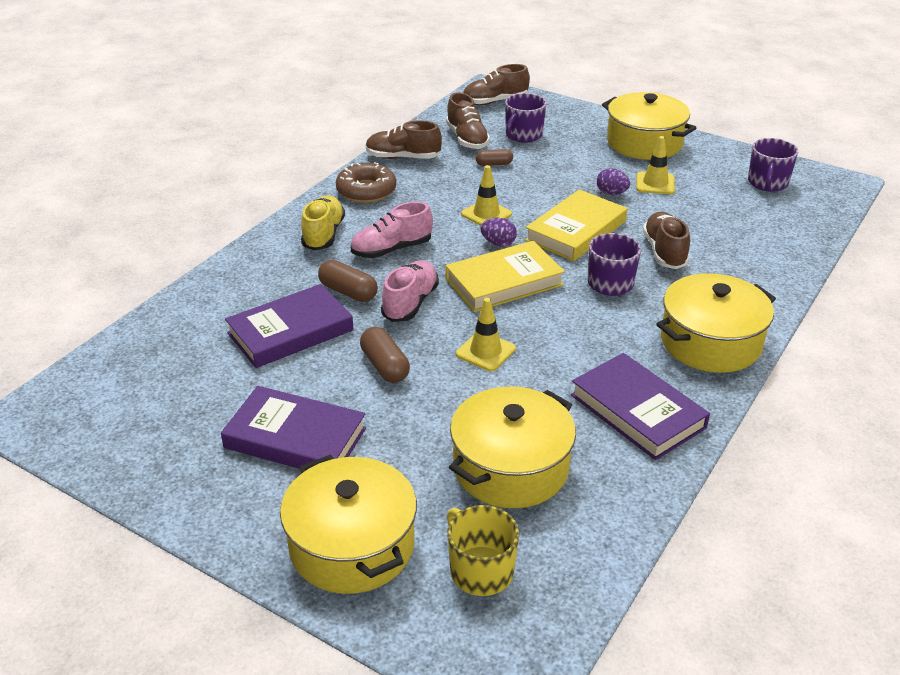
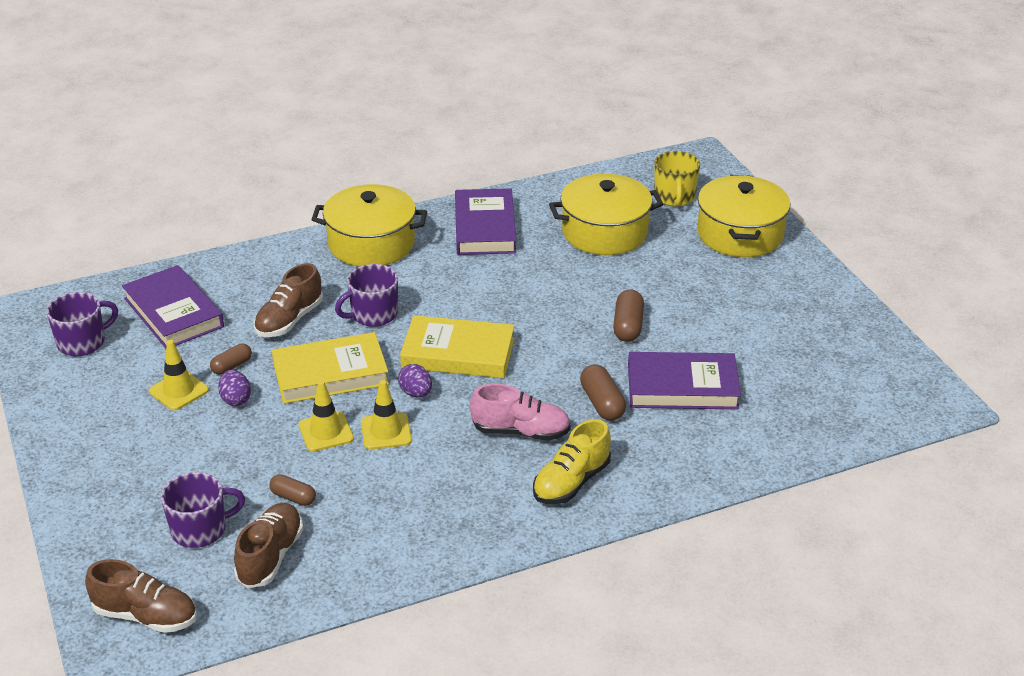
camera: 145 degrees left, 0 degrees up
(295, 438) = (735, 304): purple book -> purple book (174, 312)
(366, 191) = (473, 525): brown donut -> none
(403, 157) = (379, 561): brown shoe -> none
(410, 303) = (557, 369): pink shoe -> none
(485, 351) = (540, 305): yellow traffic cone -> yellow traffic cone (326, 432)
(644, 143) = (97, 448): yellow pot -> none
(649, 209) = (232, 366): none -> brown capsule

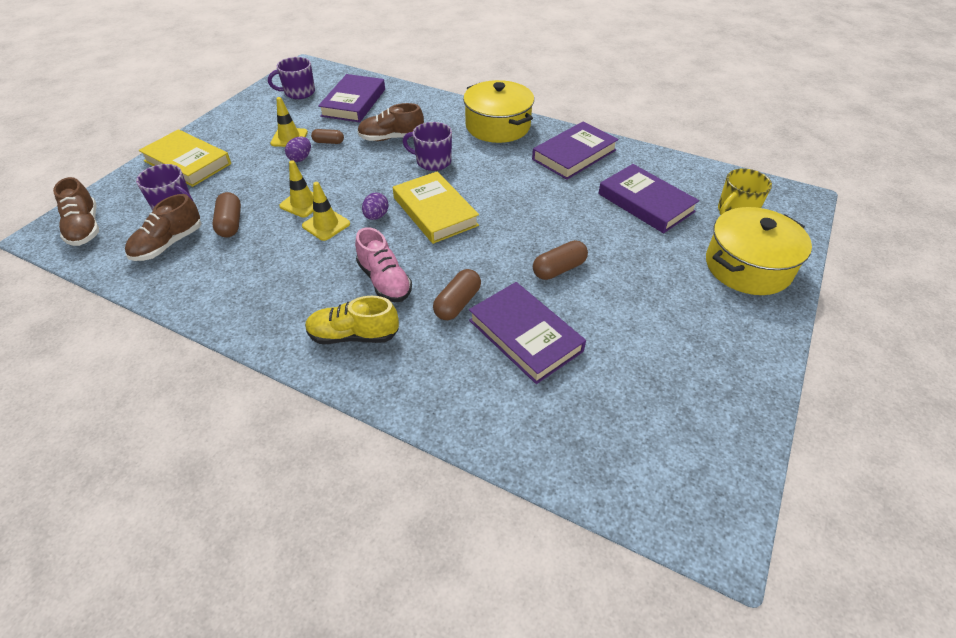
camera: 50 degrees right, 10 degrees up
(82, 342) = (299, 92): purple mug -> purple mug turned 150 degrees clockwise
(270, 556) = (168, 244): brown shoe -> brown shoe turned 150 degrees clockwise
(293, 497) = (230, 223): brown capsule -> brown capsule, size x1.52
(330, 374) = (359, 176): yellow book -> yellow book (187, 162)
(604, 232) = (645, 203): yellow pot -> purple book

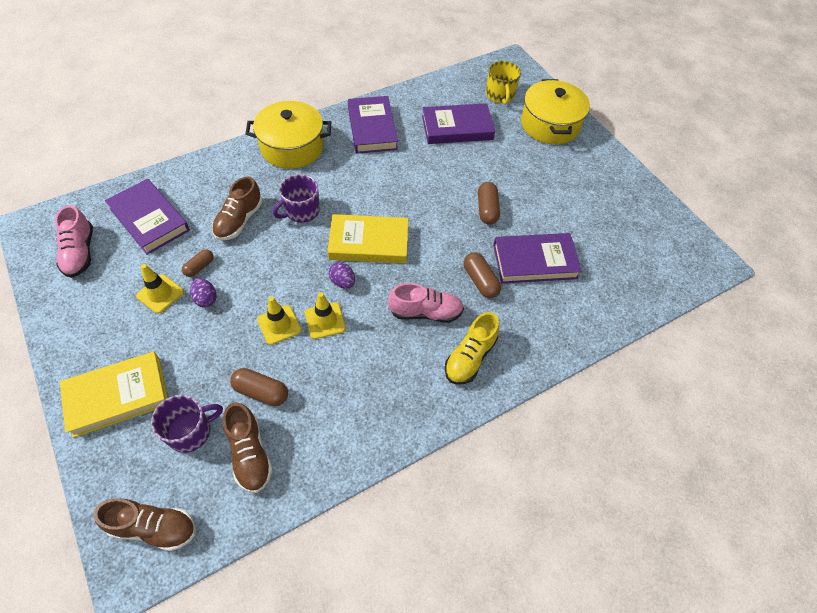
camera: 60 degrees left, 10 degrees up
(299, 92) = (80, 253): purple mug -> pink shoe

